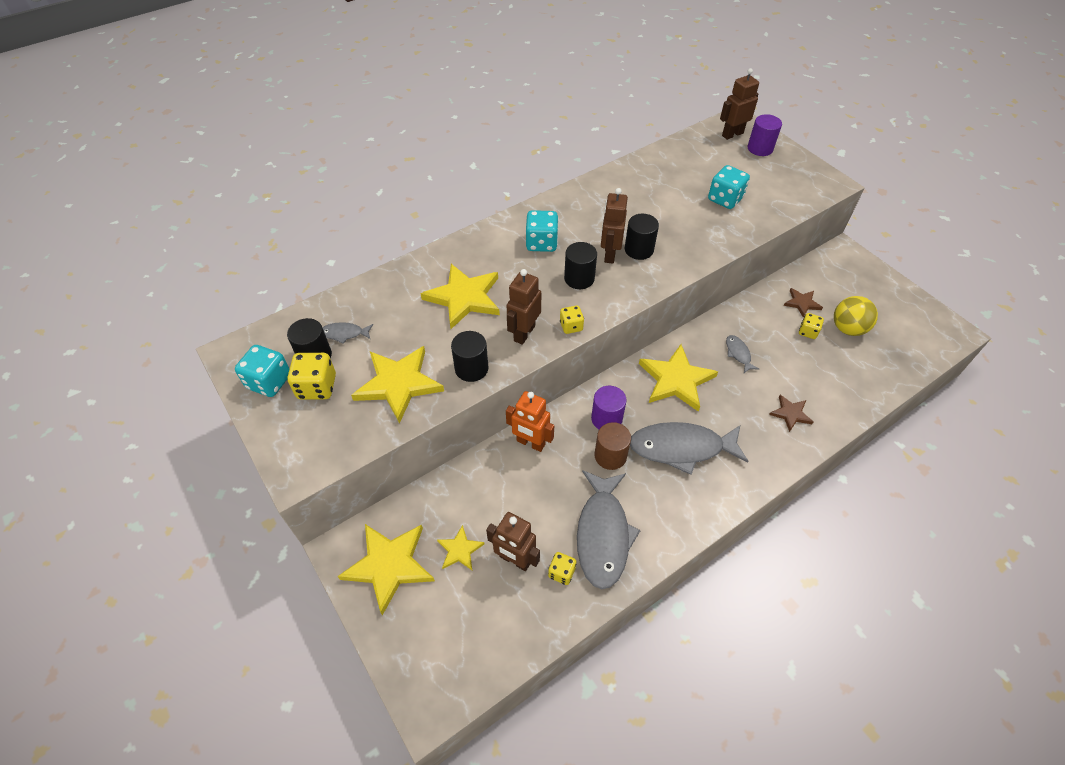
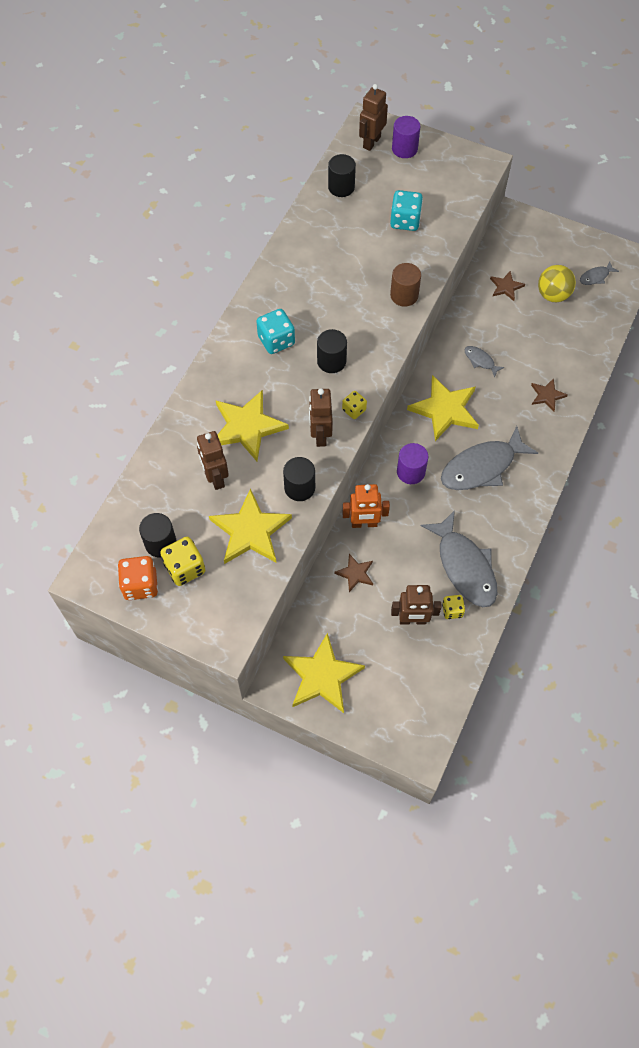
camera: 30 degrees left, 10 degrees up
(269, 382) = (140, 585): turquoise dice -> orange dice
(344, 334) = (169, 511): grey fish -> grey fish (595, 277)
(459, 550) = (367, 635): yellow star -> none
(490, 484) = (355, 573): none -> brown star
(609, 254) = (341, 325): brown robot -> brown robot (215, 478)
(610, 456) = (432, 501): brown cylinder -> brown cylinder (404, 295)
(639, 250) = (363, 308): black cylinder -> black cylinder (341, 187)
(808, 332) = (524, 313): yellow dice -> none

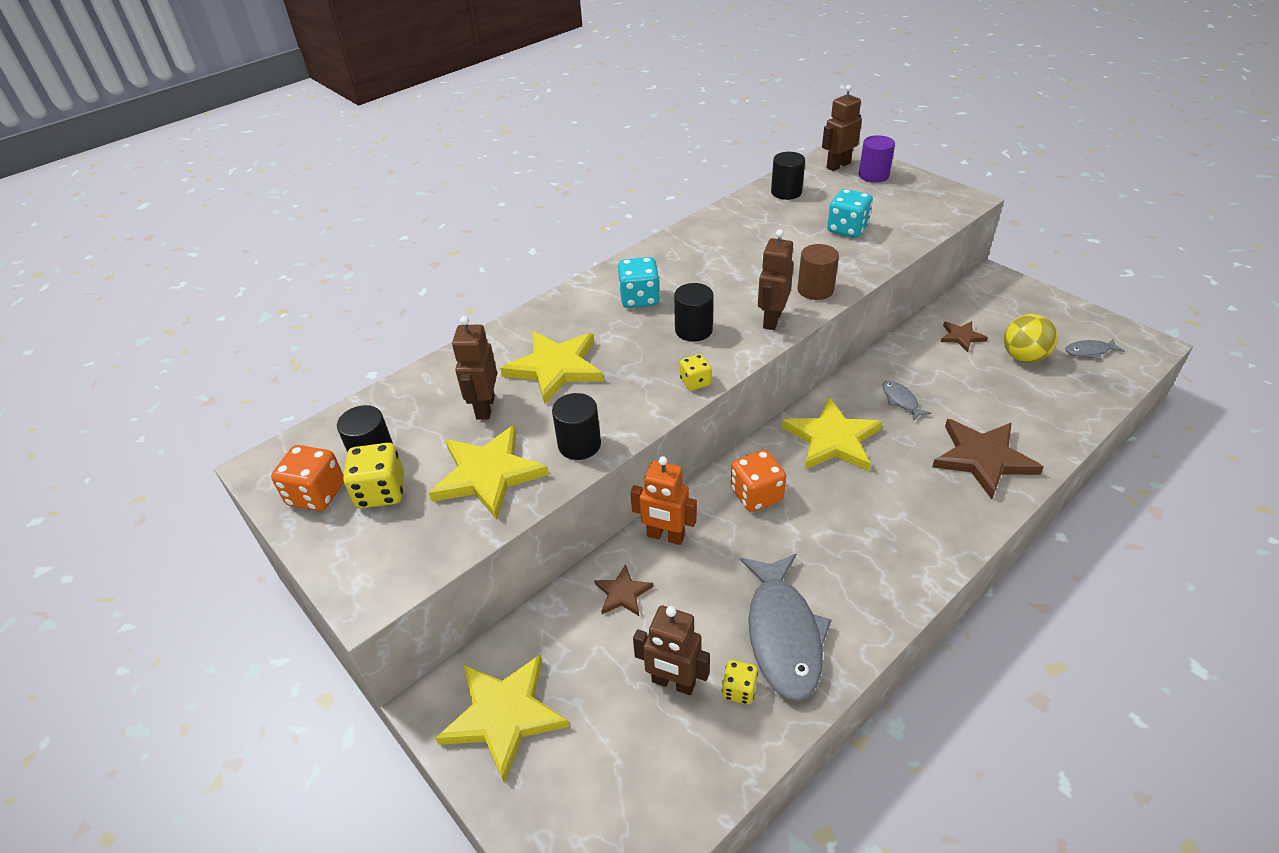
camera: 25 degrees right, 20 degrees down
(320, 435) = (638, 397): brown robot -> brown robot (771, 320)
(410, 472) = (756, 495): purple cylinder -> orange dice
(482, 467) = (859, 516): grey fish -> none
(547, 395) = (982, 458): brown star -> brown star, size x1.94

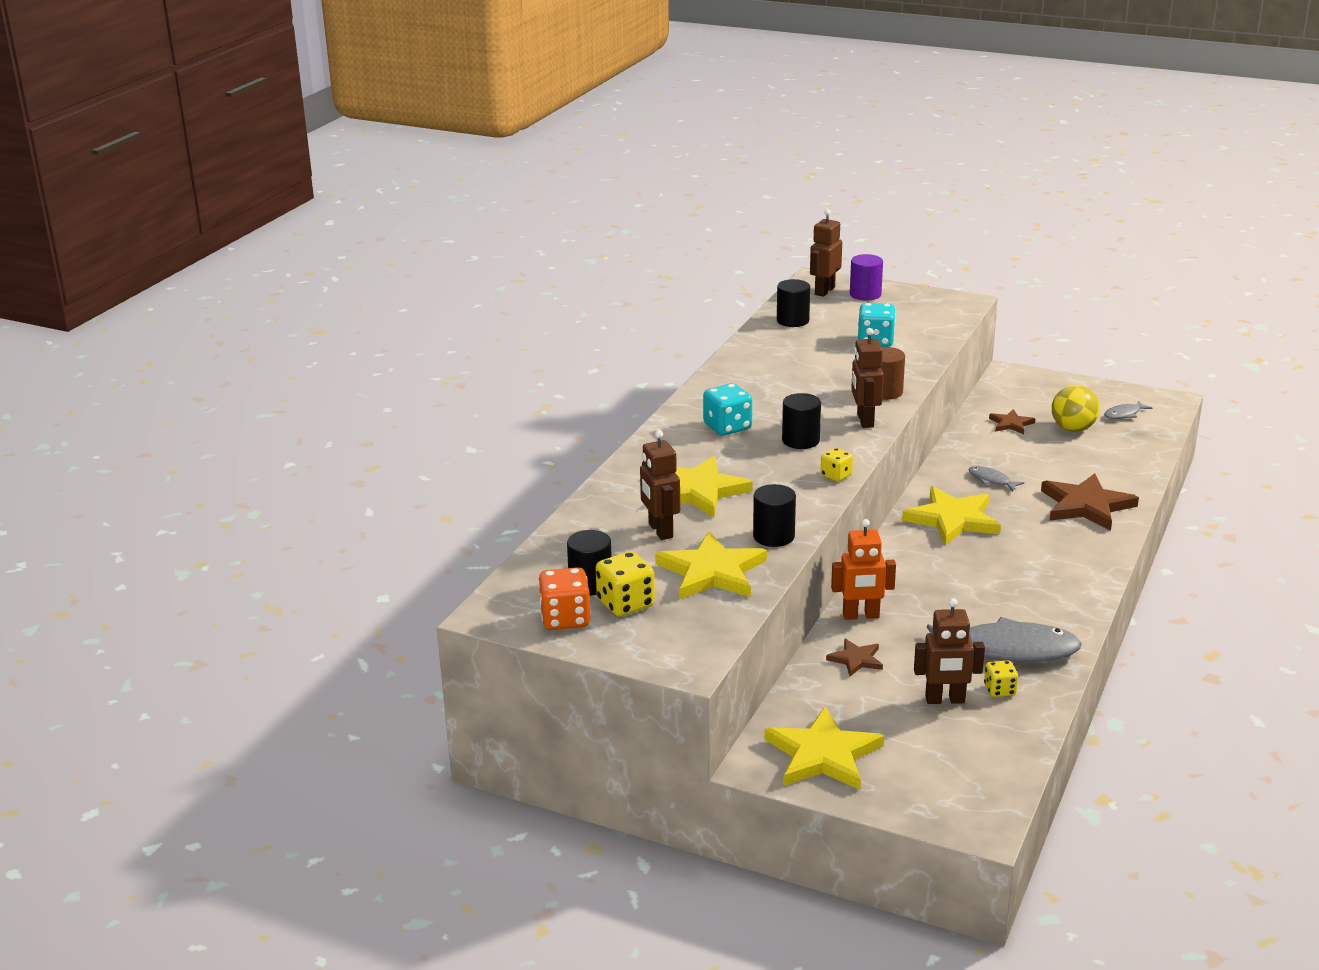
camera: 25 degrees left, 15 degrees down
(756, 495) = (917, 571): orange dice -> none
(783, 634) = (1008, 650): grey fish -> grey fish turned 60 degrees counterclockwise

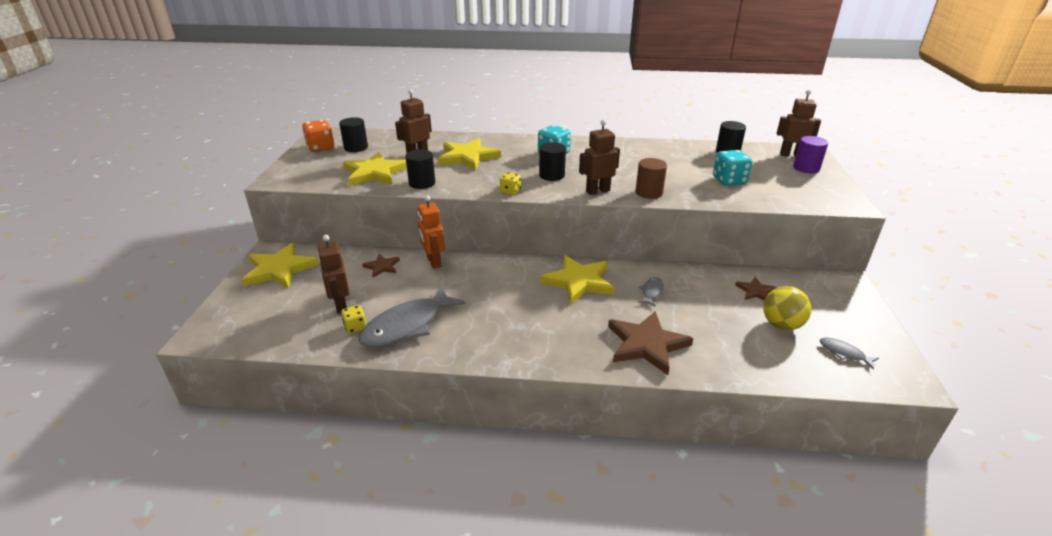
camera: 70 degrees right, 5 degrees up
(625, 604) = (337, 158): yellow dice -> none
(1008, 650) = (407, 325): grey fish -> grey fish turned 60 degrees clockwise

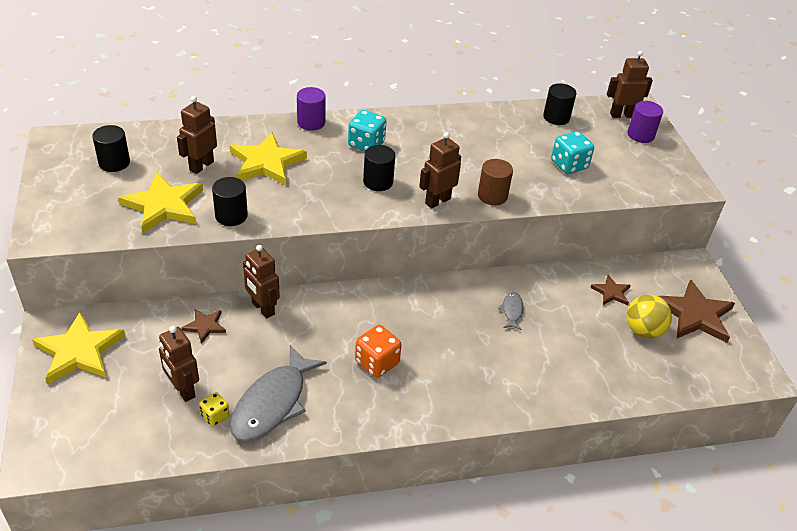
camera: 20 degrees left, 10 degrees up
(320, 147) = (66, 168): orange dice -> orange dice (377, 362)
(433, 262) = (263, 309): orange robot -> brown robot
(510, 191) = (341, 215): yellow dice -> none
(515, 139) = (311, 122): none -> purple cylinder
(578, 281) = (433, 310): yellow star -> none
(646, 344) = (525, 378): brown star -> brown star (695, 315)
(844, 353) = (702, 354): grey fish -> none

